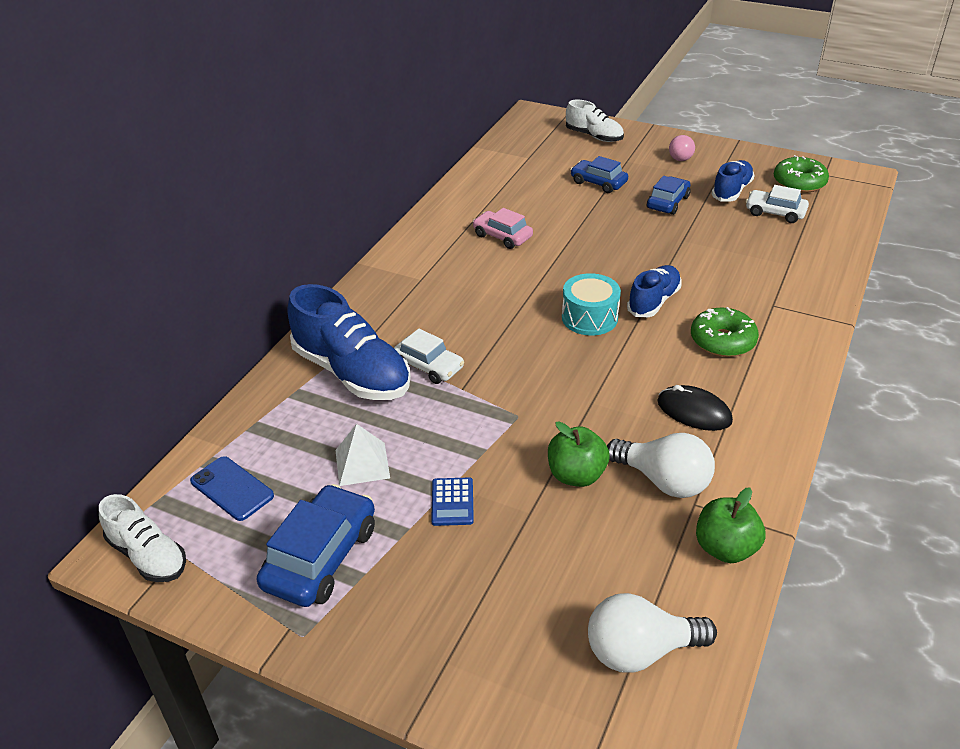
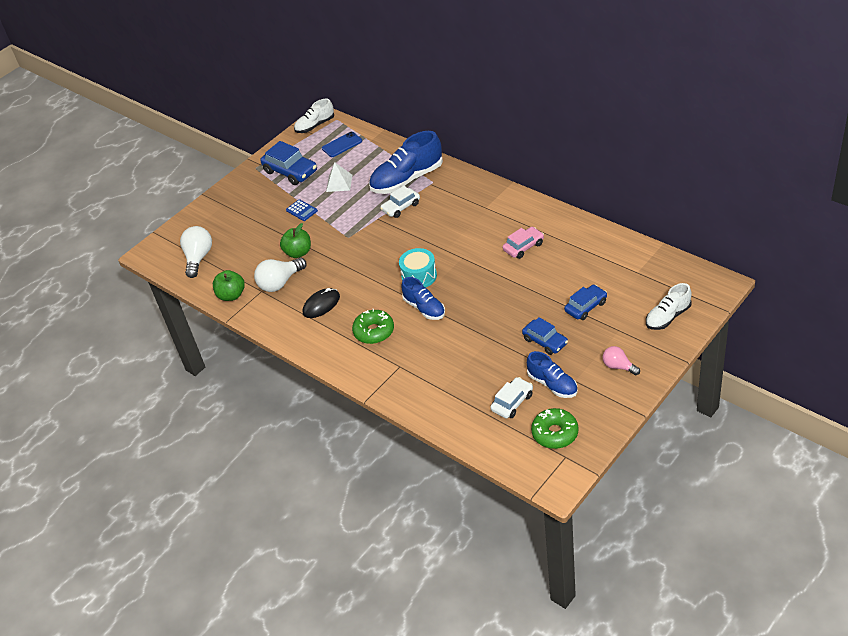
camera: 110 degrees right, 5 degrees up
(452, 502) = (301, 210): blue calculator -> blue calculator turned 150 degrees counterclockwise

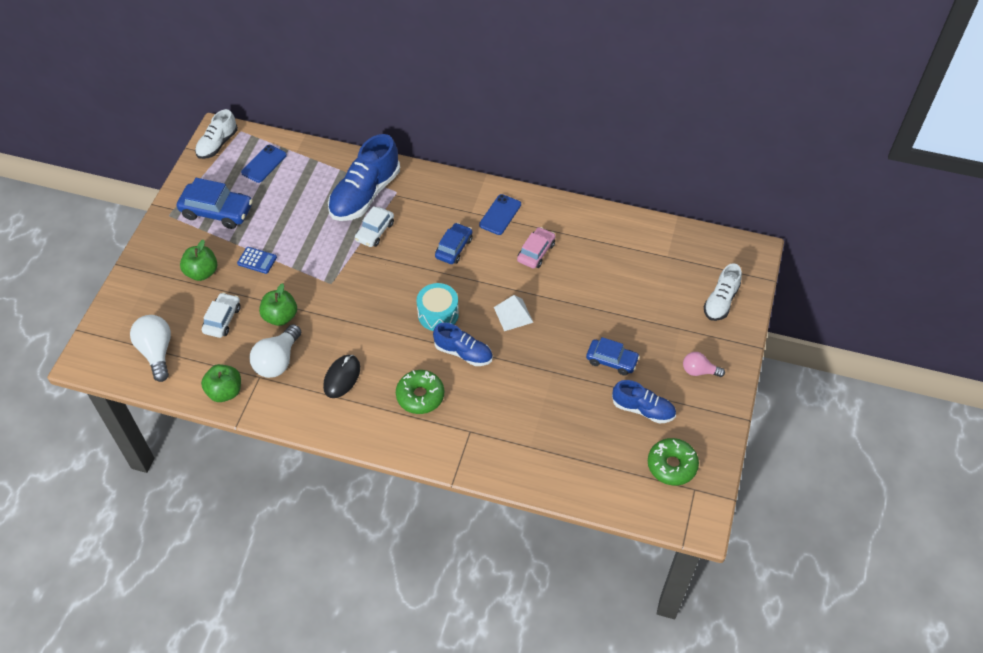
camera: 30 degrees left, 10 degrees up
(258, 211) = (202, 272): none -> green apple
(339, 183) = (285, 215): white pyramid -> white pyramid (513, 314)
(508, 213) = (500, 215): none -> blue phone
(512, 402) = (612, 442): white car -> white car (222, 319)
(586, 307) = (634, 309): blue car -> blue car (454, 248)

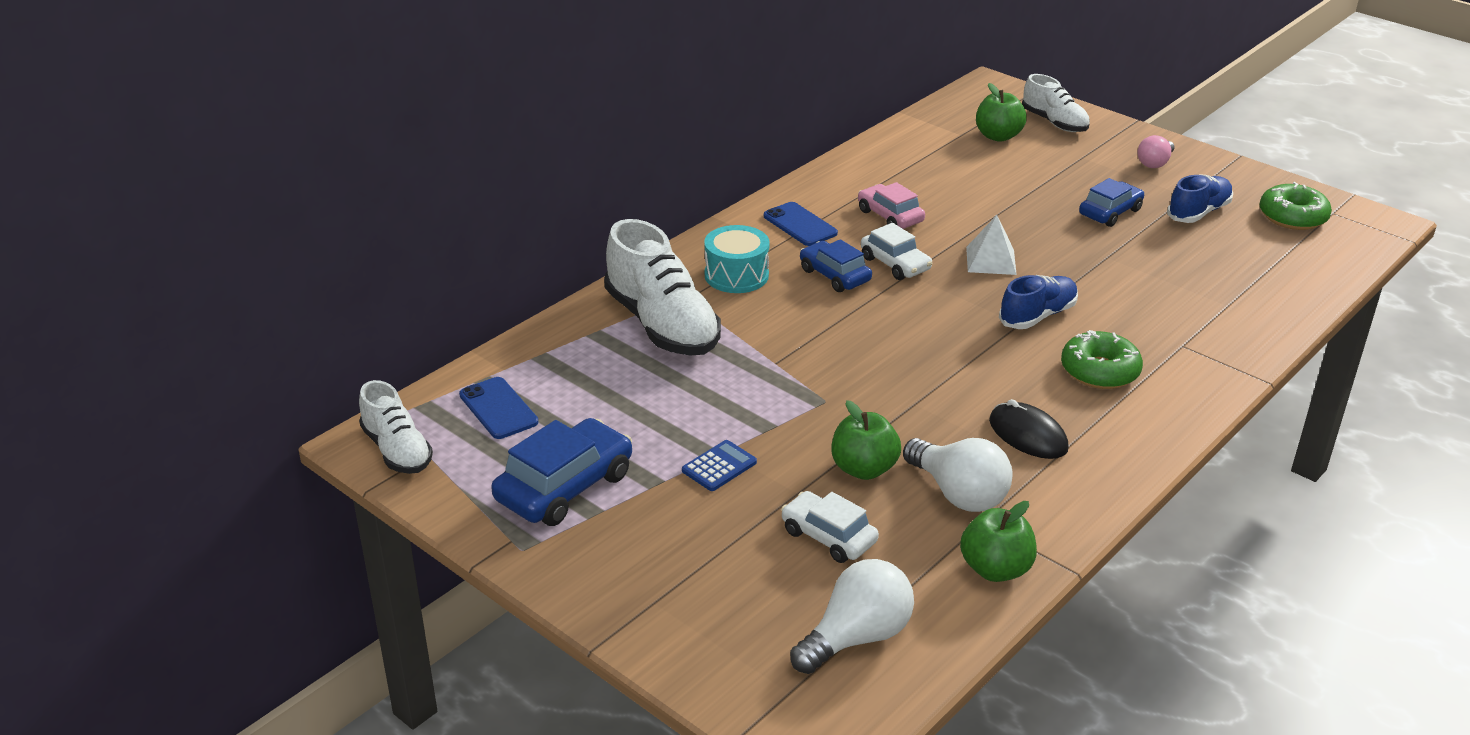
camera: 65 degrees left, 20 degrees down
(157, 352) = (856, 637): white light bulb -> white light bulb turned 135 degrees clockwise
(202, 272) = (699, 537): green apple -> green apple (998, 136)
(365, 194) = (662, 325): blue shoe -> white shoe
(375, 231) = (748, 334): white car -> white car (895, 264)
(438, 314) = (953, 319): turquoise drum -> turquoise drum (736, 275)

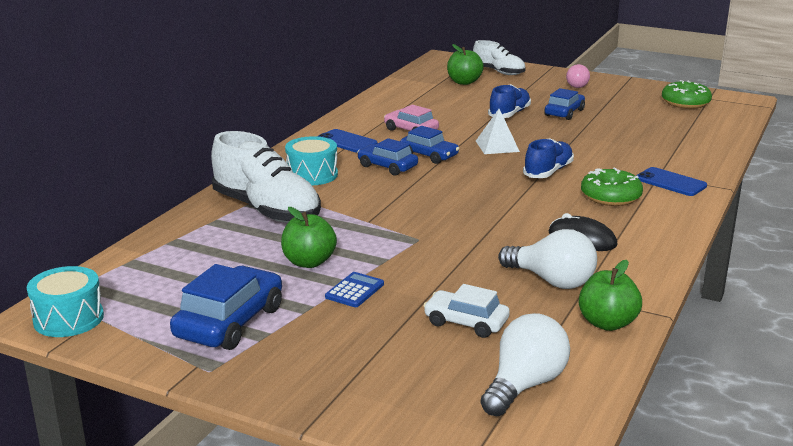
camera: 15 degrees left, 10 degrees down
(397, 450) = (68, 319): white shoe -> turquoise drum
(498, 408) = (150, 279): blue phone -> blue phone (670, 182)
(863, 469) = (470, 276): green apple -> green apple (309, 262)
(895, 264) = (429, 155): white car -> blue car
(1198, 212) = (623, 107): blue shoe -> blue shoe (509, 114)

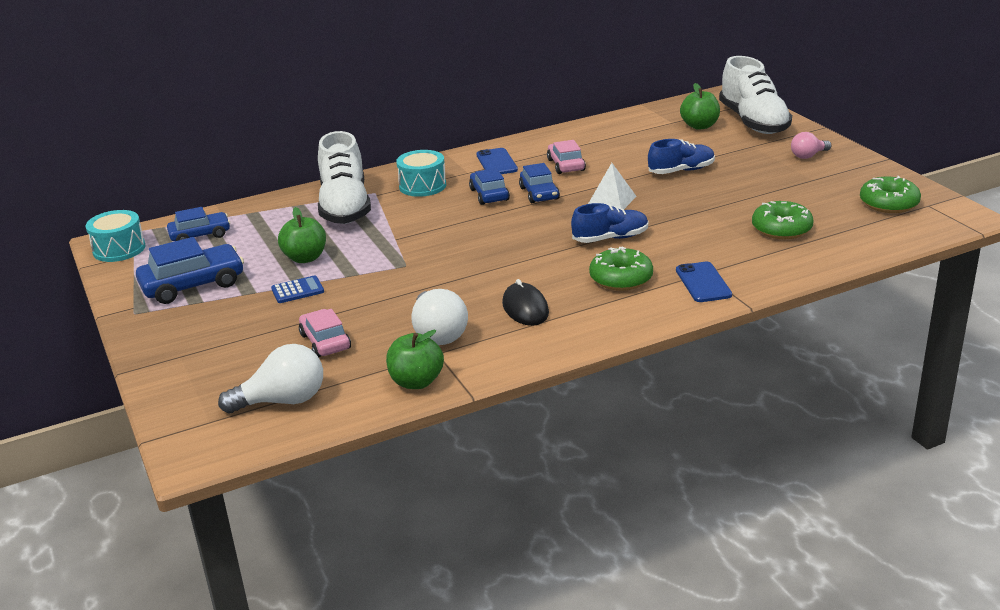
camera: 40 degrees right, 5 degrees up
(466, 322) = (325, 342): white car -> pink car
(498, 72) = (753, 122): white shoe -> white shoe, size x1.70
(564, 113) = (737, 182): blue car -> blue car (200, 235)
(652, 134) = (781, 229): none -> green donut

